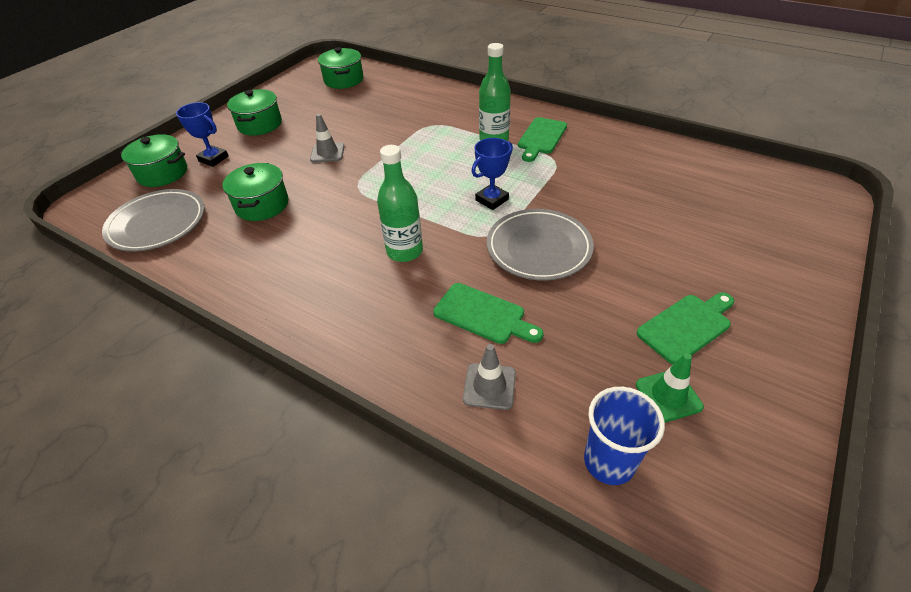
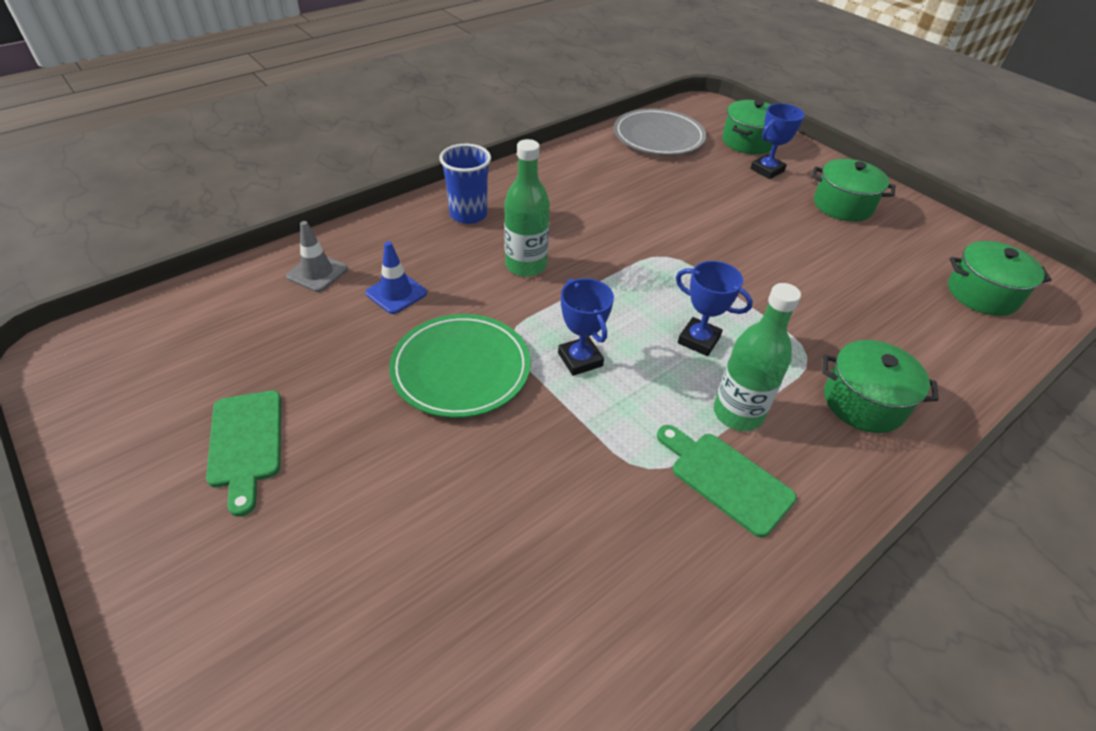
camera: 105 degrees right, 0 degrees up
(262, 205) = (660, 191): green pot -> green pot (863, 402)
(327, 153) = (753, 246): grey traffic cone -> none
(442, 160) = (698, 340): none -> blue trophy
(483, 315) = (396, 293): green cutting board -> blue traffic cone
(538, 248) = (461, 369): grey plate -> green plate
(609, 462) = (189, 313): blue cup -> blue cup (468, 214)
(668, 396) = (196, 380): green traffic cone -> none

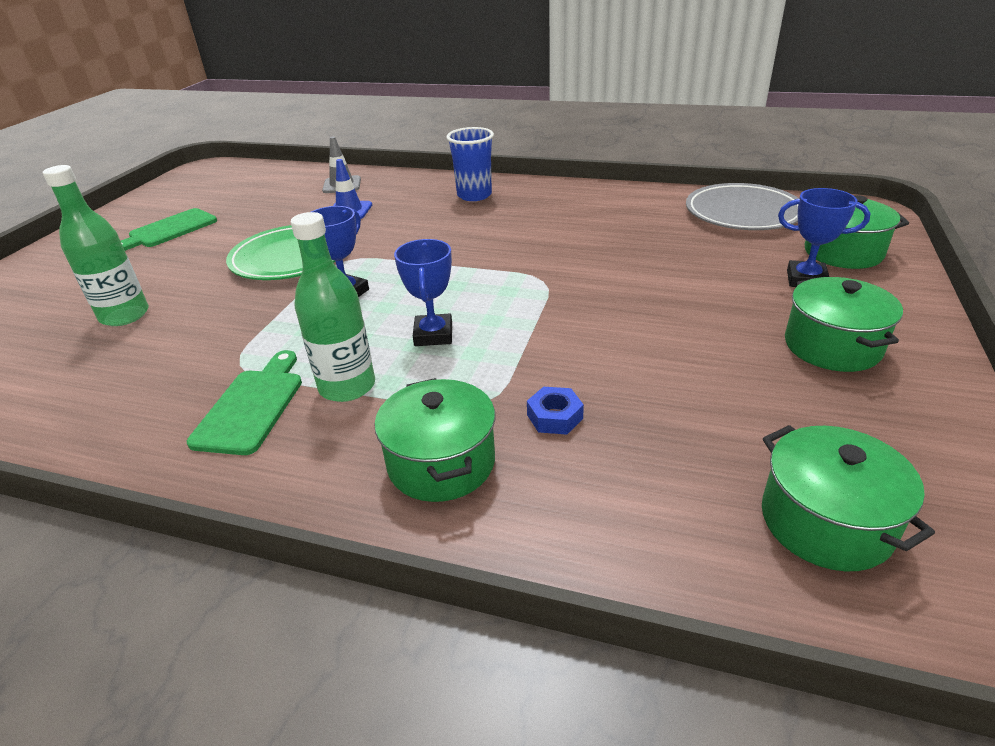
camera: 60 degrees right, 10 degrees down
(526, 265) = (440, 234): green bottle -> green bottle (124, 315)
(844, 333) = (554, 417): none -> blue nut

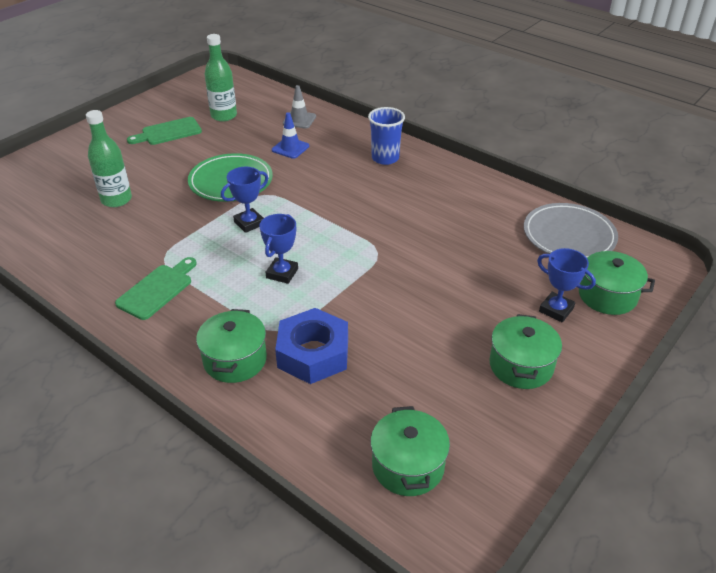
camera: 20 degrees right, 5 degrees up
(347, 386) = (213, 294): green bottle -> green bottle (224, 116)
(554, 417) = (313, 354): blue nut -> blue nut, size x2.25

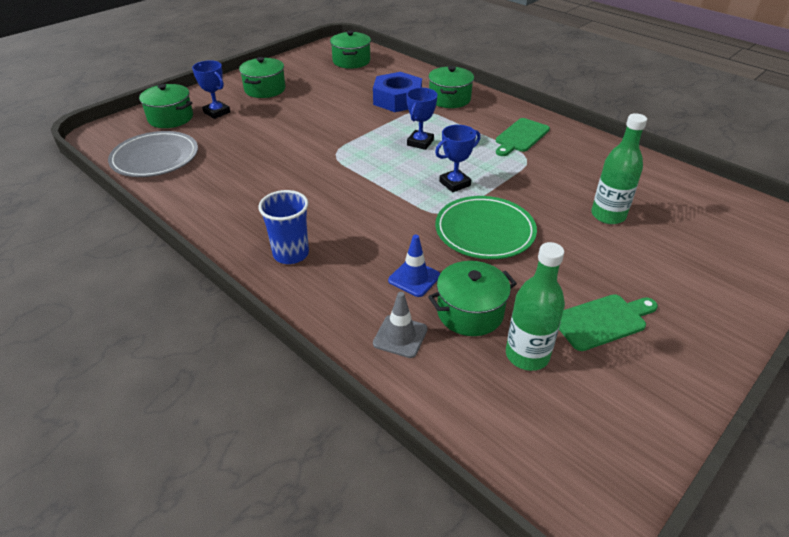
camera: 175 degrees left, 0 degrees up
(254, 132) = (470, 312): none -> green pot

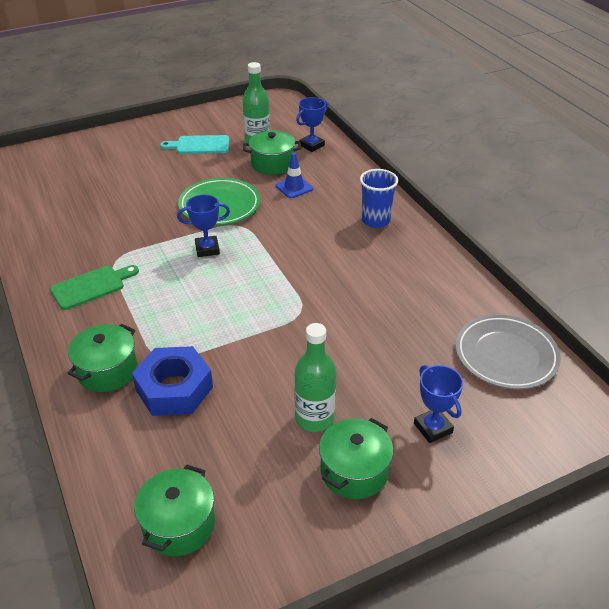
camera: 160 degrees left, 0 degrees up
(170, 118) = (499, 432): green pot -> none
(400, 336) = (322, 162): grey traffic cone -> none
(420, 143) = (201, 305): blue trophy -> blue trophy (312, 145)
(602, 321) = (199, 145): green cutting board -> turquoise cutting board
(608, 215) = (116, 196): green bottle -> green bottle (314, 418)

